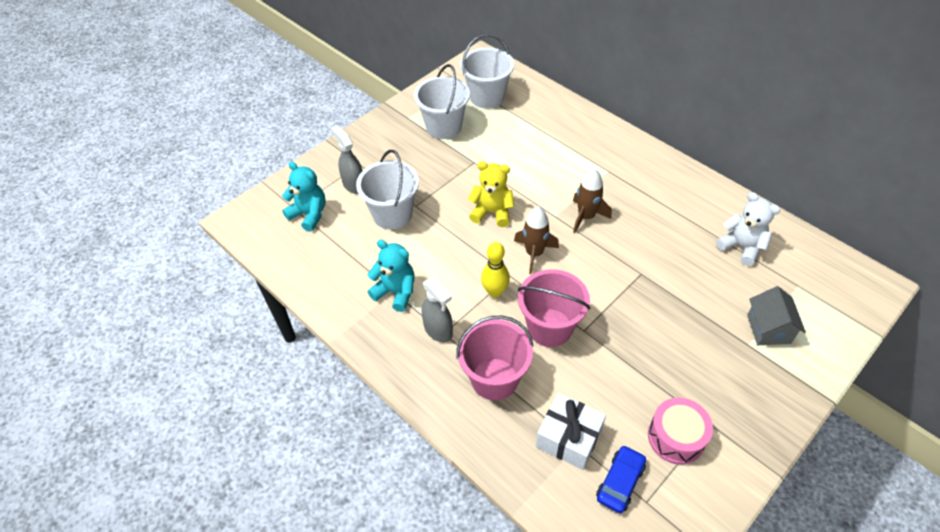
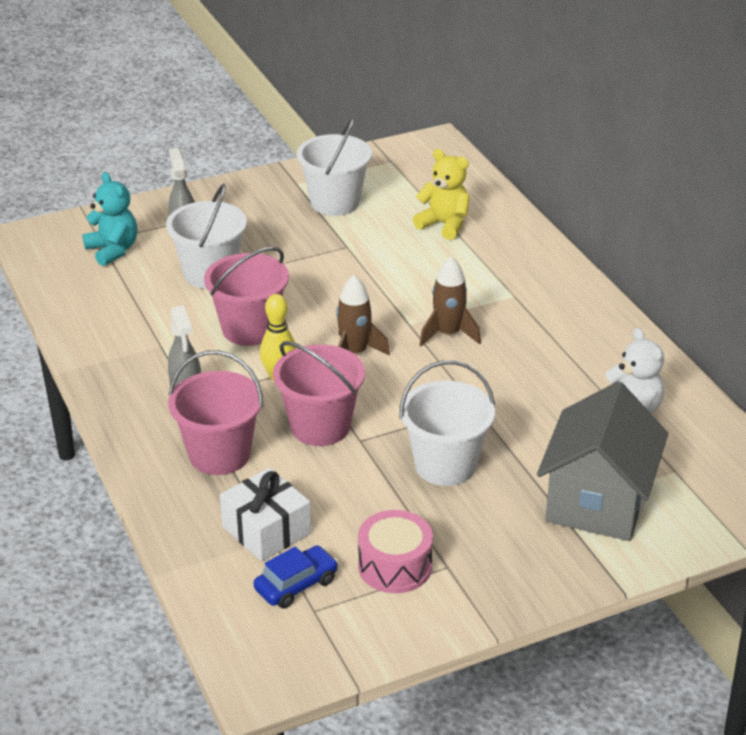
camera: 20 degrees right, 15 degrees down
(396, 292) = (162, 347): turquoise teddy bear -> none
(449, 255) = (249, 329): none -> pink bucket
(487, 97) = (413, 184): white bucket -> white bucket (445, 465)
(492, 212) = (332, 301): yellow teddy bear -> yellow teddy bear (444, 225)
(768, 329) = (597, 502): grey house -> grey house, size x1.81

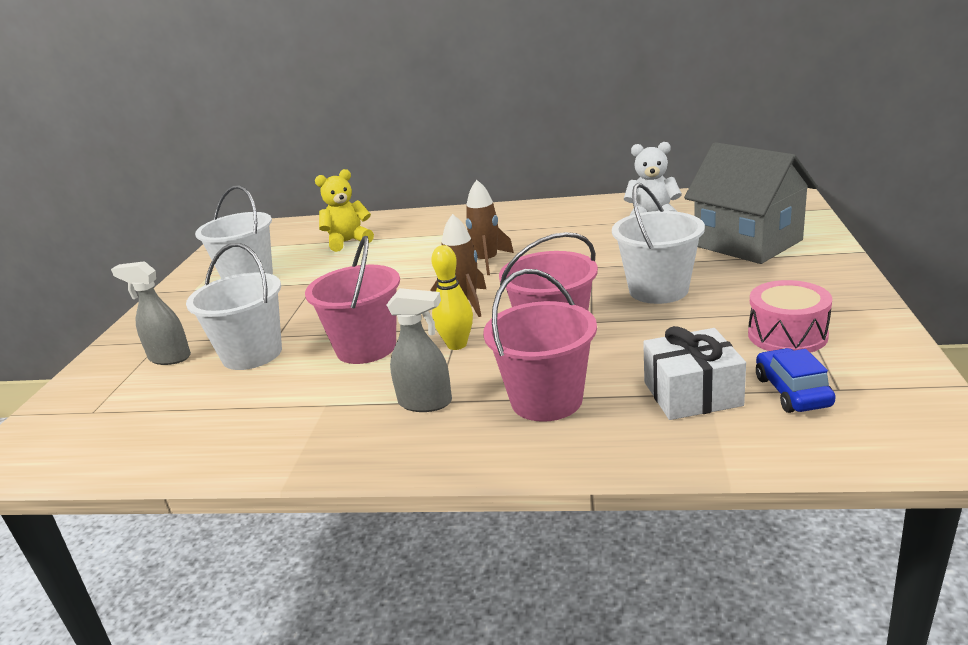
camera: 55 degrees left, 10 degrees down
(113, 250) = (123, 406): turquoise teddy bear -> none

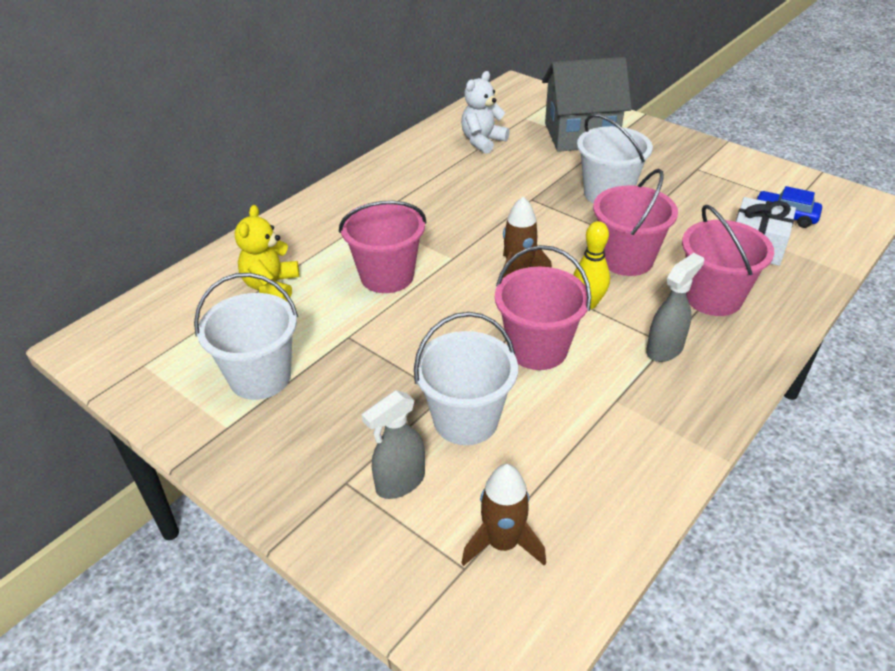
camera: 60 degrees left, 15 degrees up
(401, 265) = (387, 276): none -> pink bucket
(487, 262) = (451, 235): brown rocket -> brown rocket (502, 543)
(787, 335) = (721, 186): pink drum -> none

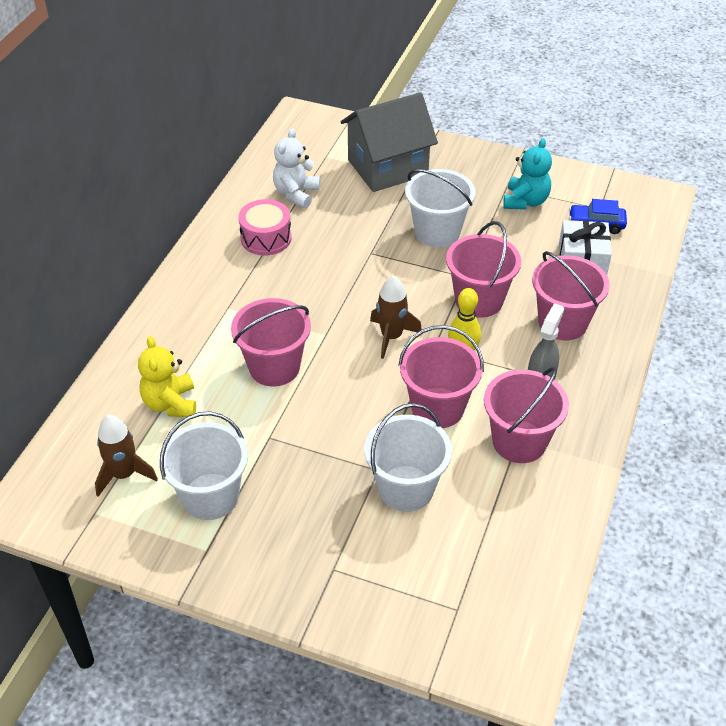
camera: 20 degrees left, 5 degrees up
(400, 482) = (377, 556): grey spray bottle -> none
(436, 170) = (266, 238): none -> pink drum
(502, 543) = (477, 582): brown rocket -> brown rocket (124, 474)
(616, 403) = (519, 441): none -> pink bucket
(712, 184) = (525, 201): none -> turquoise teddy bear

